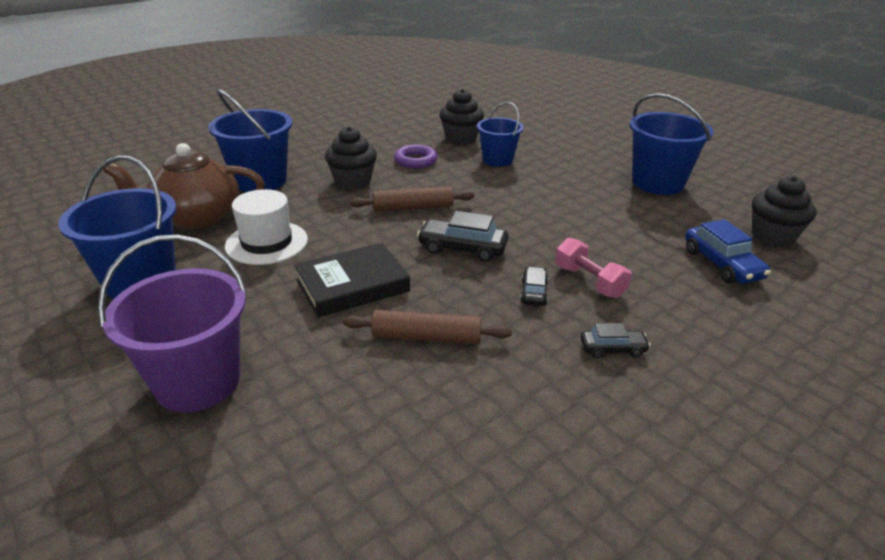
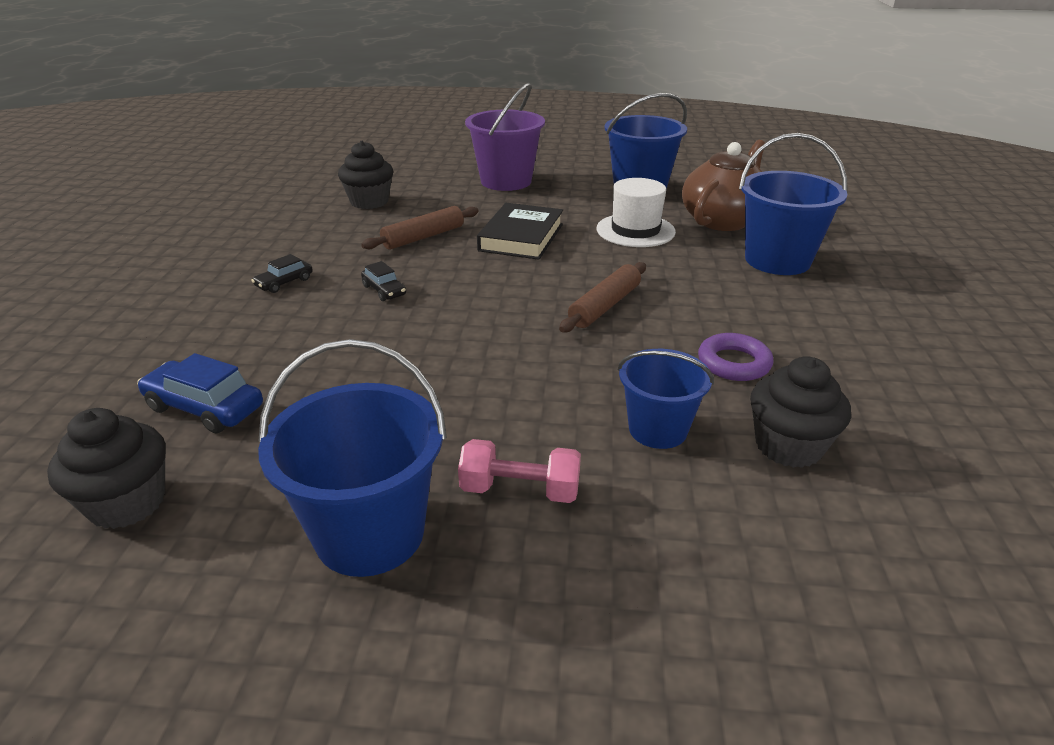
camera: 135 degrees right, 0 degrees up
(353, 181) = (716, 301): black cupcake -> black cupcake (369, 202)
(462, 248) = (492, 294): black car -> none
(589, 281) = (344, 320): pink dumbbell -> pink dumbbell (520, 490)

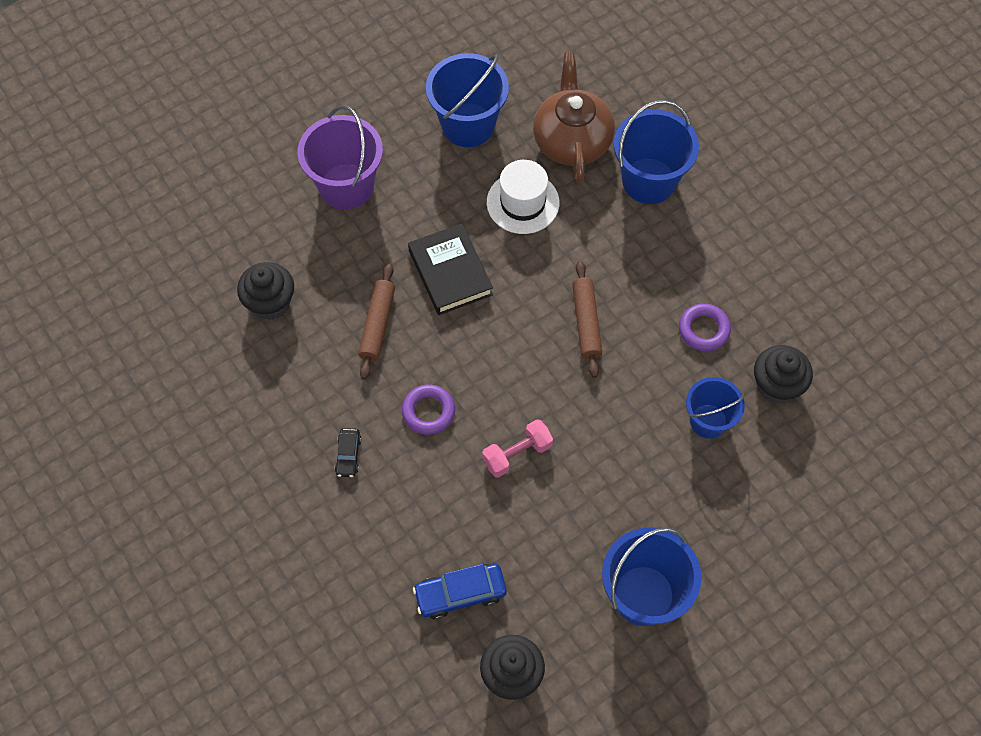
camera: 40 degrees left, 30 degrees up
(384, 290) = (428, 411): black car -> purple ring
(520, 490) = (682, 516): pink dumbbell -> pink dumbbell (517, 454)

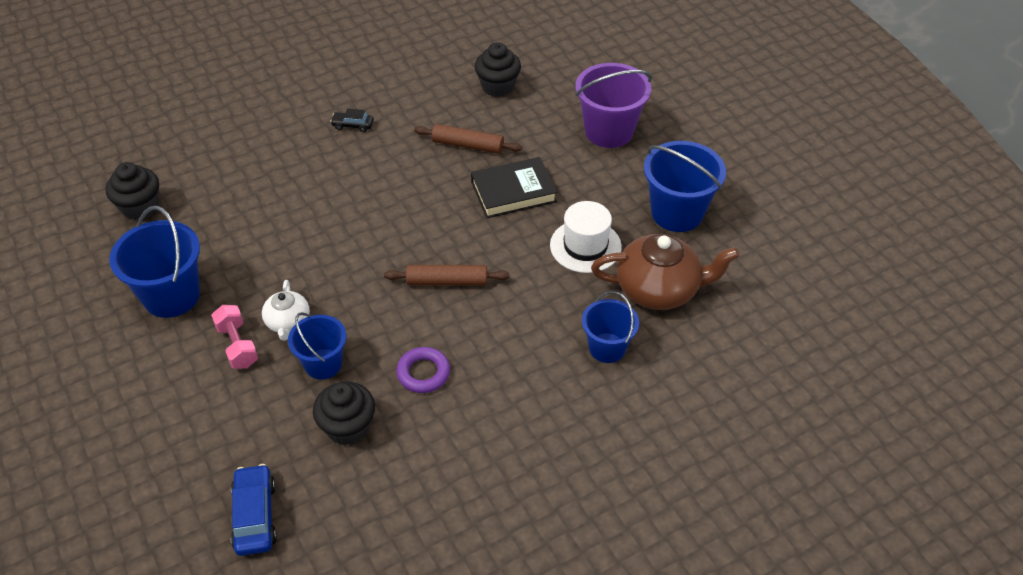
camera: 95 degrees right, 15 degrees down
(428, 411) = (380, 172): purple ring -> none
(460, 594) = (216, 182): blue car -> blue car (255, 516)
(517, 454) = (327, 224): pink dumbbell -> pink dumbbell (237, 345)
(649, 181) = (607, 348): blue bucket -> blue bucket, size x0.64
(662, 465) = (288, 322): none -> white teapot

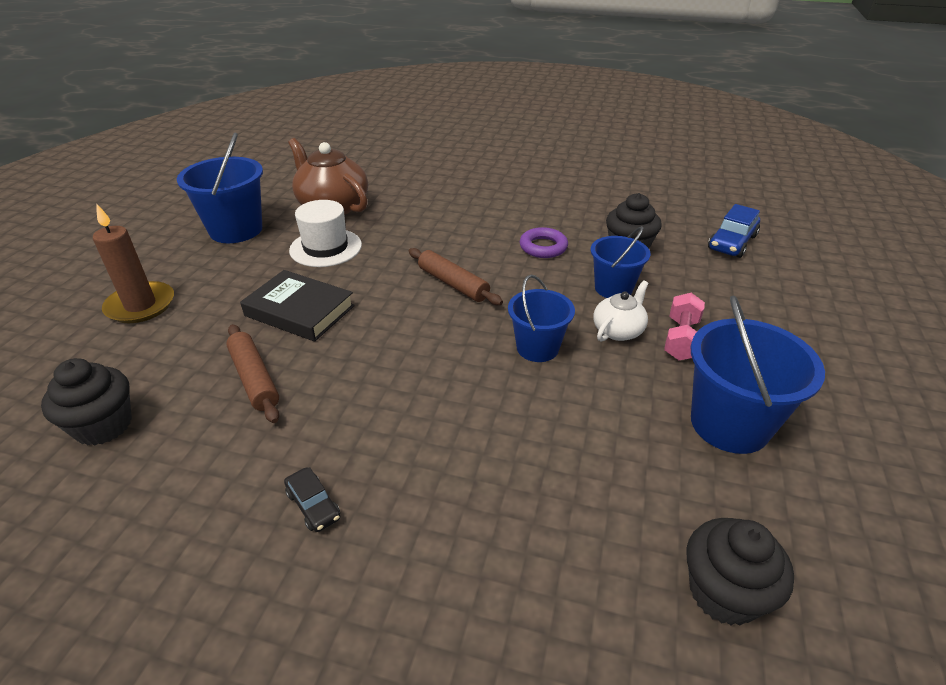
camera: 135 degrees left, 10 degrees down
(607, 348) = (412, 201): blue bucket -> blue bucket (537, 348)
(609, 131) = (141, 305): purple bucket -> brown candle

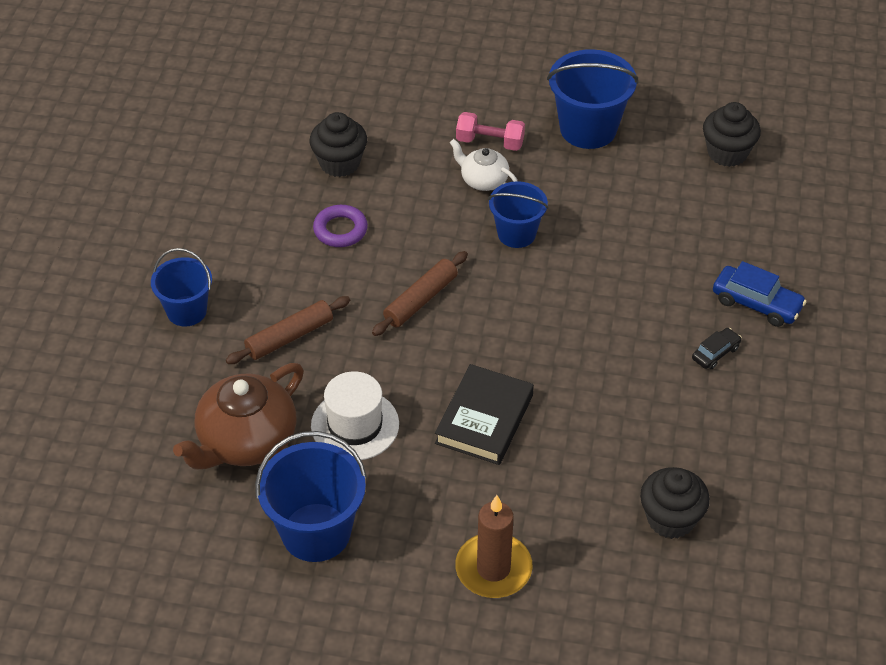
camera: 95 degrees left, 10 degrees up
(254, 379) = (592, 427): brown rolling pin -> brown rolling pin (289, 337)
(613, 288) = (416, 179): blue bucket -> blue bucket (186, 311)
(732, 242) = (321, 86): blue car -> blue car (756, 303)

